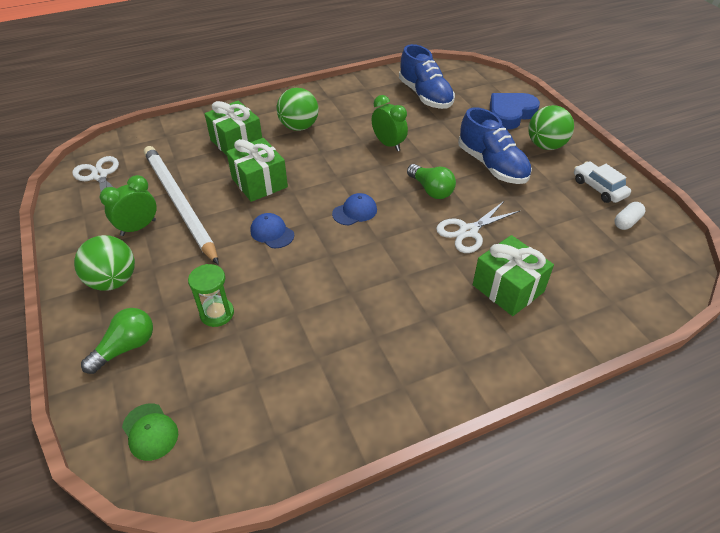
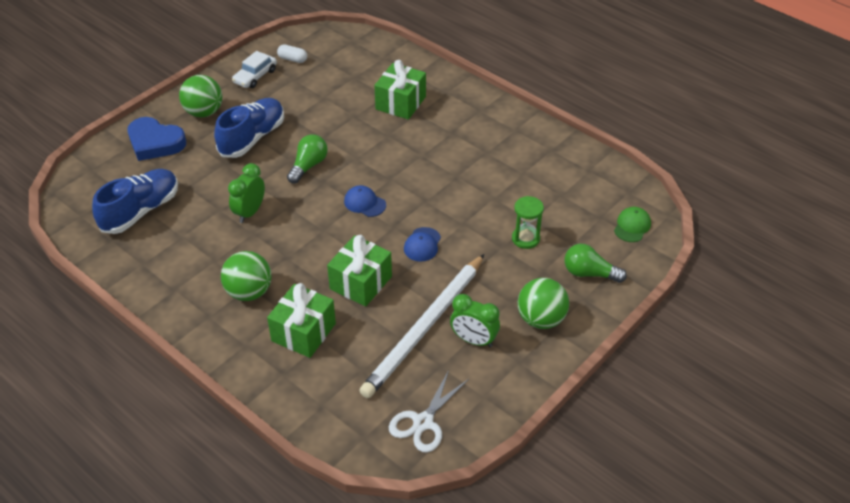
camera: 115 degrees left, 0 degrees up
(468, 231) = (351, 133): white scissors -> none

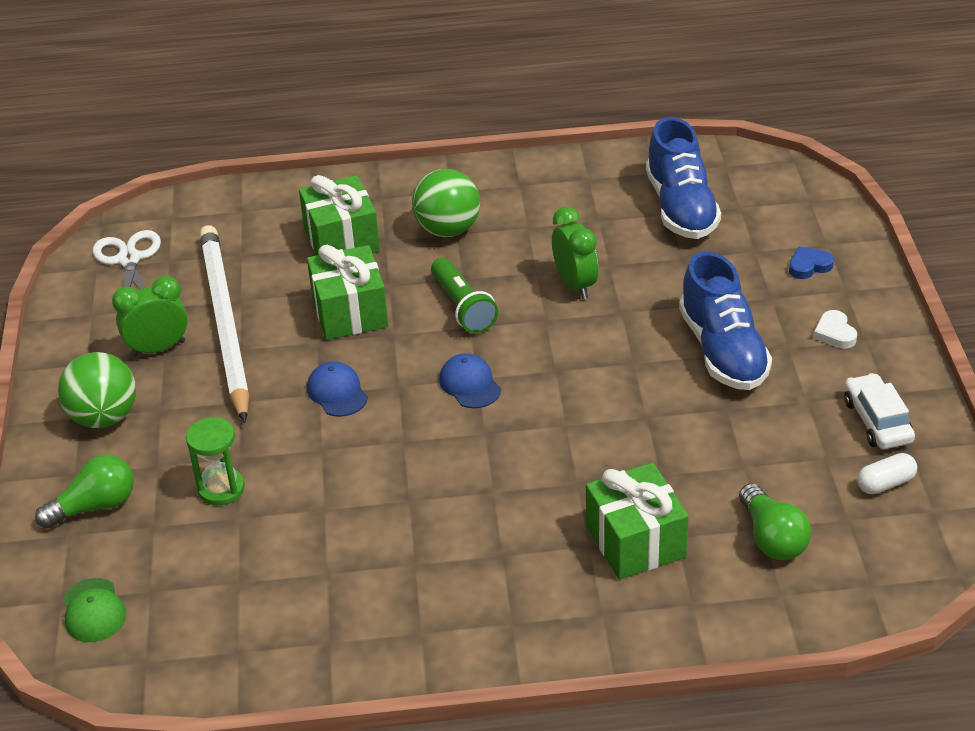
camera: 135 degrees right, 5 degrees down
(155, 143) = (809, 266): blue heart -> blue heart, size x0.47
(204, 112) = (835, 333): green ball -> white heart
(308, 166) = (603, 372): green light bulb -> green light bulb (772, 537)
(311, 242) = (462, 307): none -> green flashlight
(364, 203) = (470, 384): blue cap -> blue cap turned 105 degrees counterclockwise

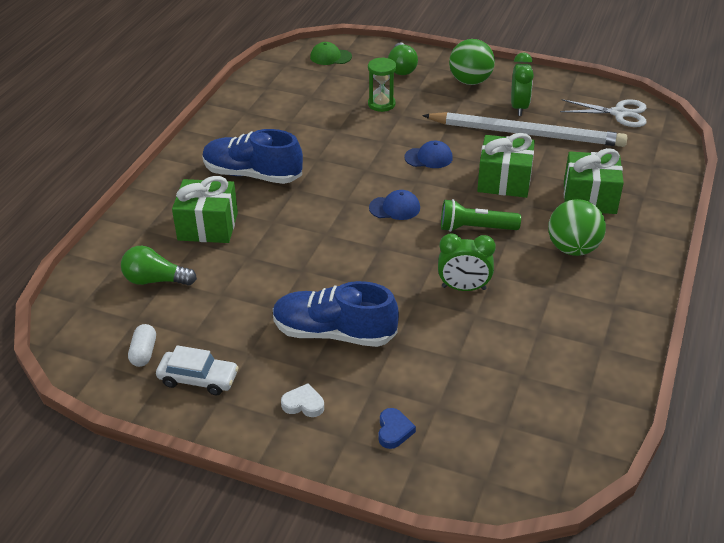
camera: 115 degrees right, 0 degrees up
(681, 208) = (525, 386): blue shoe -> blue shoe (252, 174)

